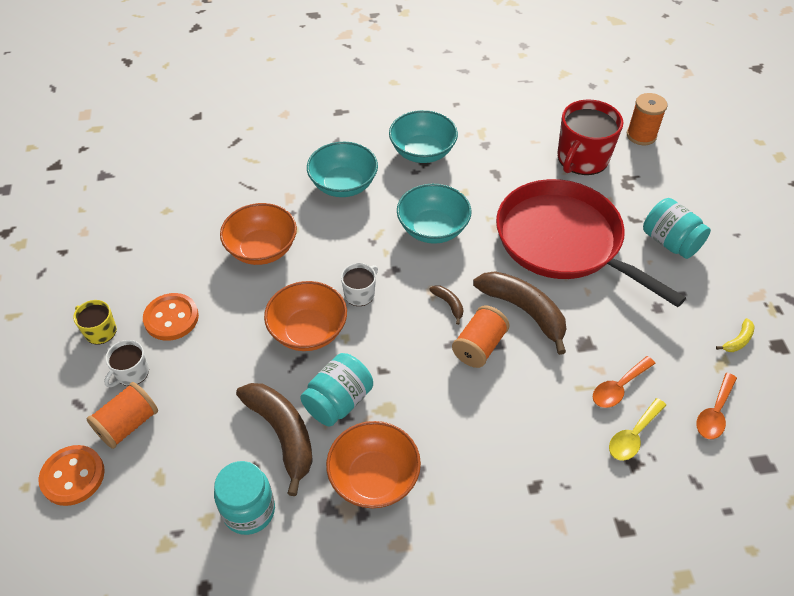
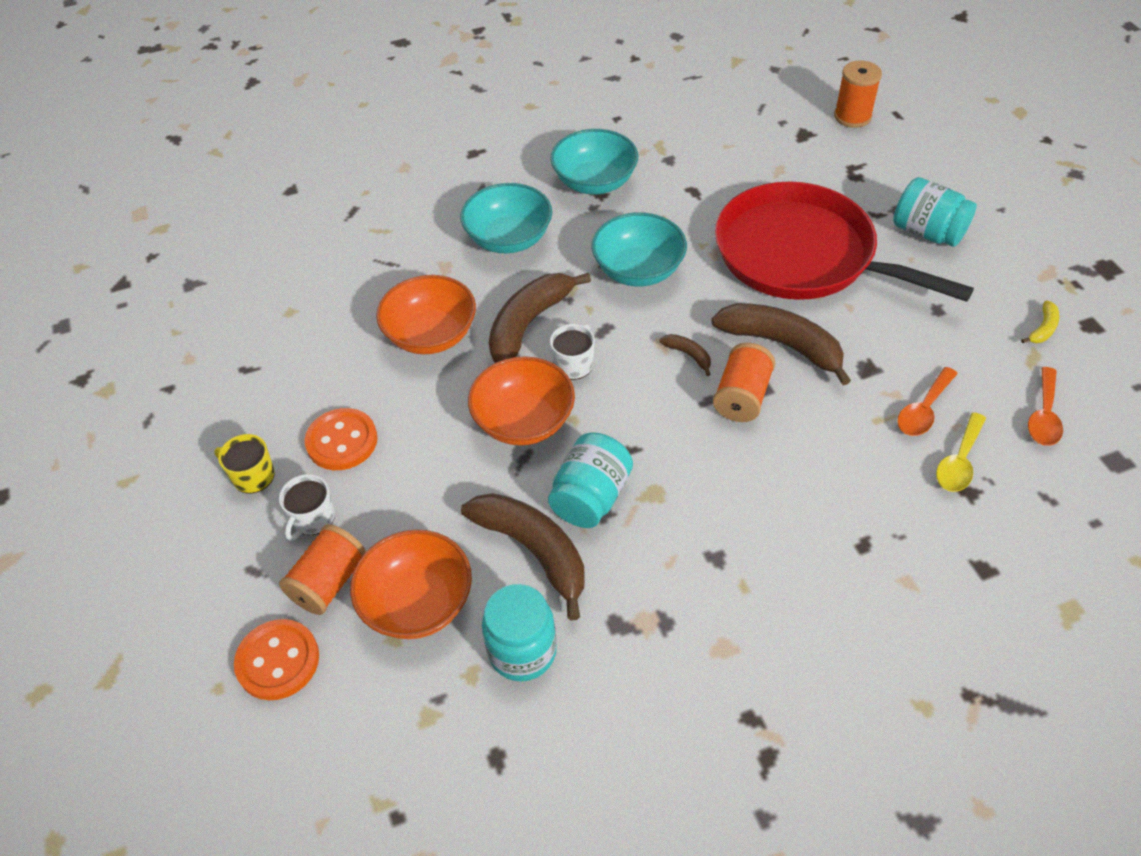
camera: 10 degrees left, 0 degrees up
(336, 255) = (528, 324): none -> brown banana
(374, 478) = (665, 577): orange bowl -> orange bowl (418, 603)
(582, 158) = (791, 155): red mug -> none

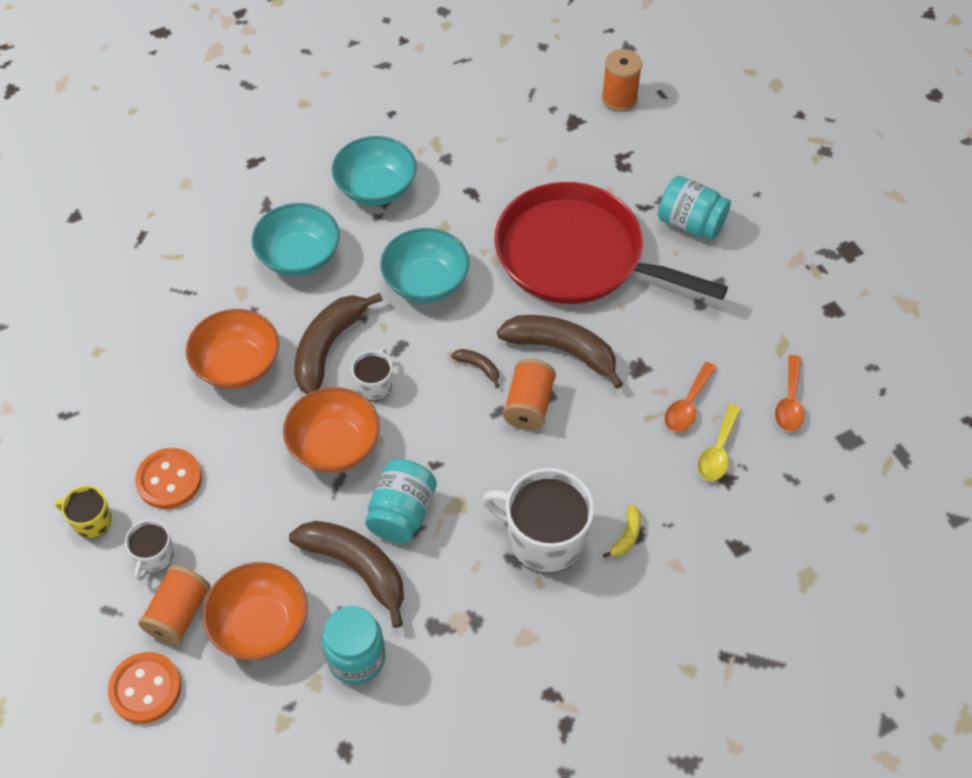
camera: 10 degrees left, 5 degrees up
(752, 538) = (544, 538): none -> white mug
(1043, 329) = (791, 316): yellow banana -> yellow banana (626, 536)

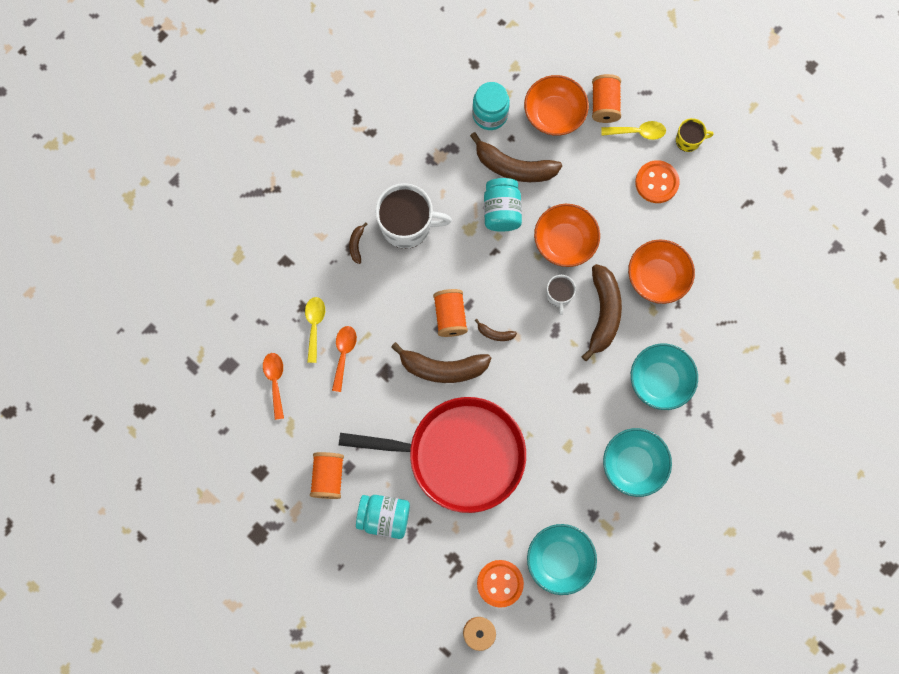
camera: 160 degrees right, 20 degrees up
(145, 689) = (600, 58): orange button -> orange button (500, 583)
(154, 556) = (638, 132): white mug -> yellow spoon
(426, 282) = (559, 391): turquoise bowl -> turquoise bowl (559, 560)
(626, 536) = (356, 244): yellow banana -> brown banana
(747, 280) = (328, 477): none -> orange spool

